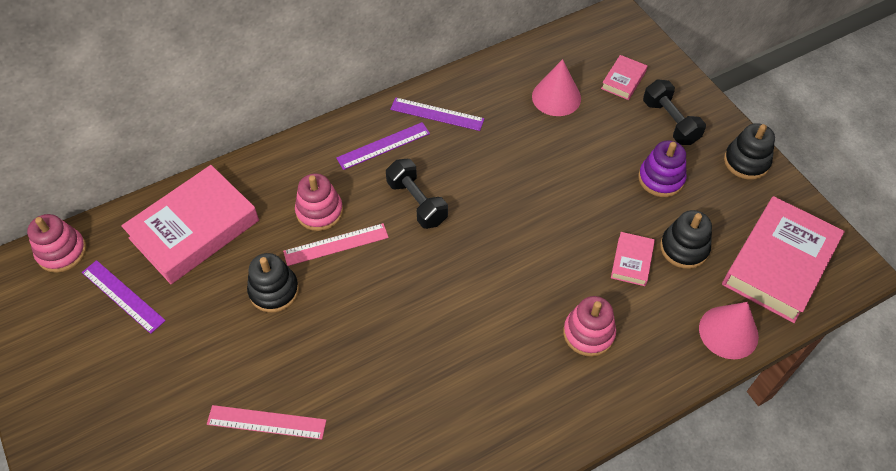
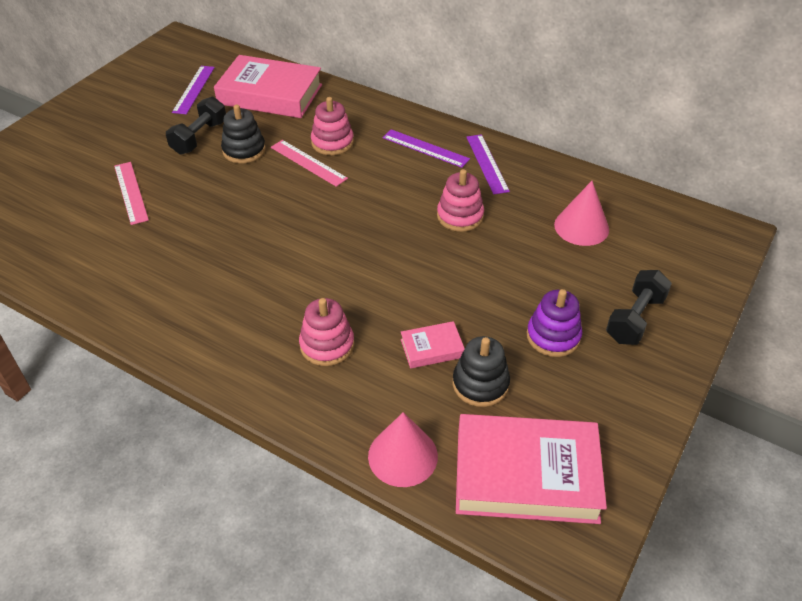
camera: 60 degrees right, 10 degrees down
(62, 252) = (211, 52): pink stacking toy -> pink stacking toy (460, 216)
(417, 202) = (384, 188): black dumbbell -> black dumbbell (199, 137)
(623, 80) = (653, 265): pink book -> none
(746, 162) = (643, 401): black stacking toy -> none

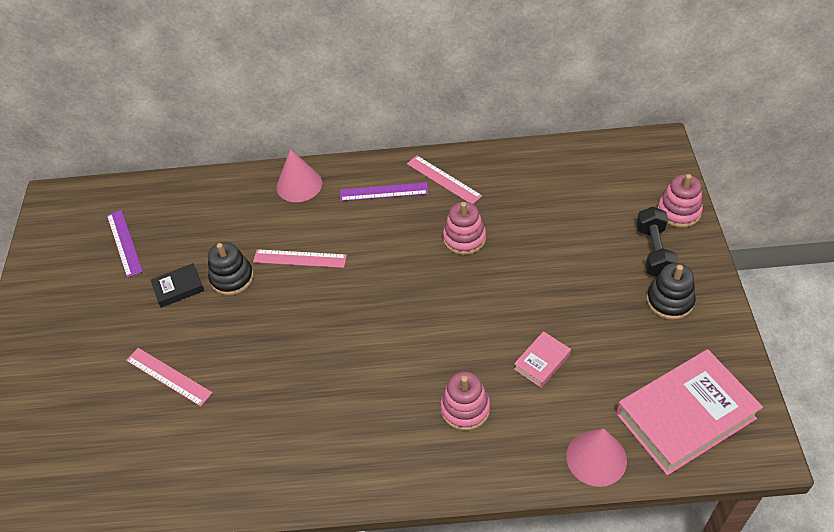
camera: 30 degrees left, 5 degrees up
(199, 137) = (178, 288): black dumbbell -> black book
(270, 94) = (202, 210): pink book -> none
(332, 142) = (302, 228): pink stacking toy -> pink stacking toy (679, 211)
(480, 384) = (599, 368): black stacking toy -> black stacking toy (669, 301)
(487, 163) = (443, 179): purple ruler -> pink ruler
(553, 336) = (614, 299): purple stacking toy -> none
(581, 227) = (558, 197): pink cone -> pink cone (299, 185)

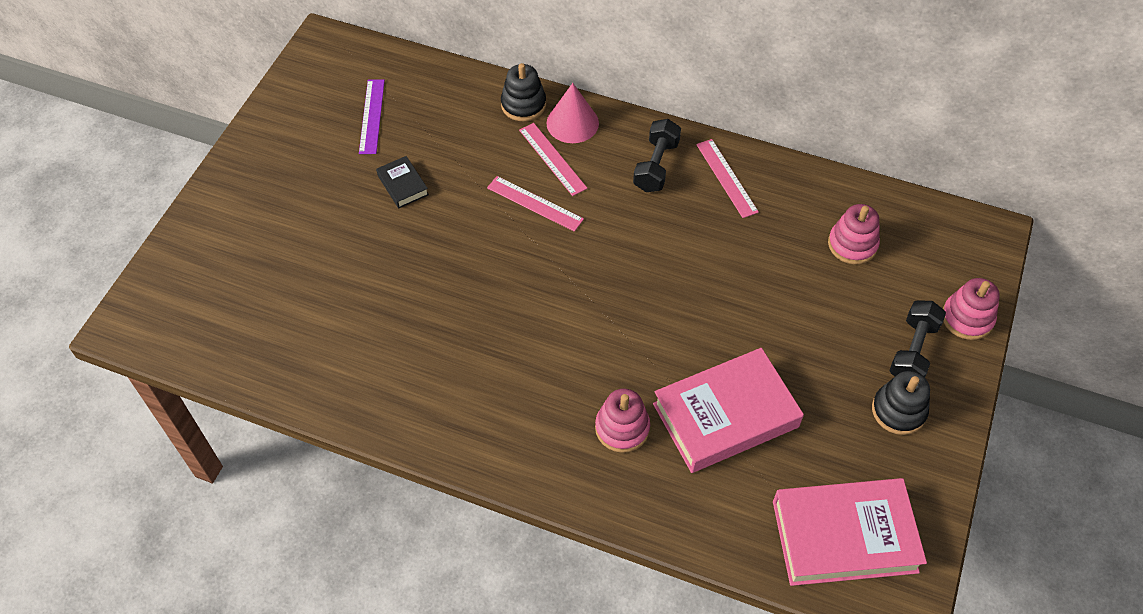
camera: 20 degrees right, 5 degrees up
(168, 376) = (353, 271): pink ruler -> pink ruler (552, 159)
(178, 288) = (403, 185): black book -> black book turned 60 degrees clockwise
(232, 278) = (459, 196): black stacking toy -> black stacking toy (523, 105)
(383, 192) = (656, 166): purple ruler -> black dumbbell
(464, 238) = (714, 251): pink stacking toy -> pink stacking toy (852, 244)
(542, 362) = (725, 415): pink book -> pink book, size x2.19
(596, 458) = (727, 536): pink cone -> none

